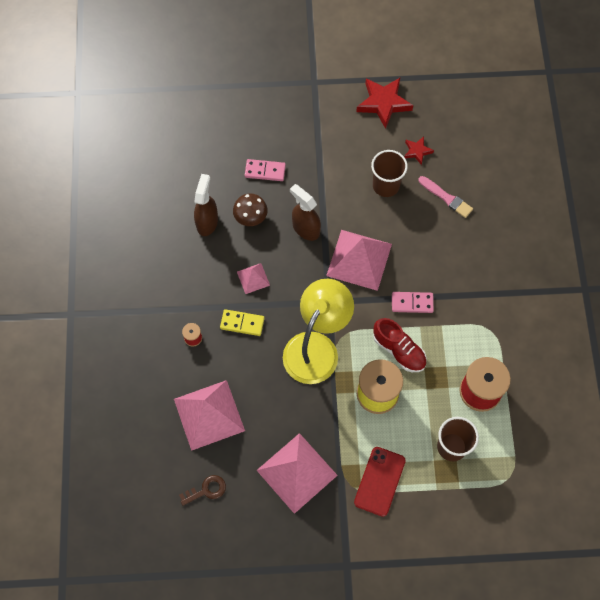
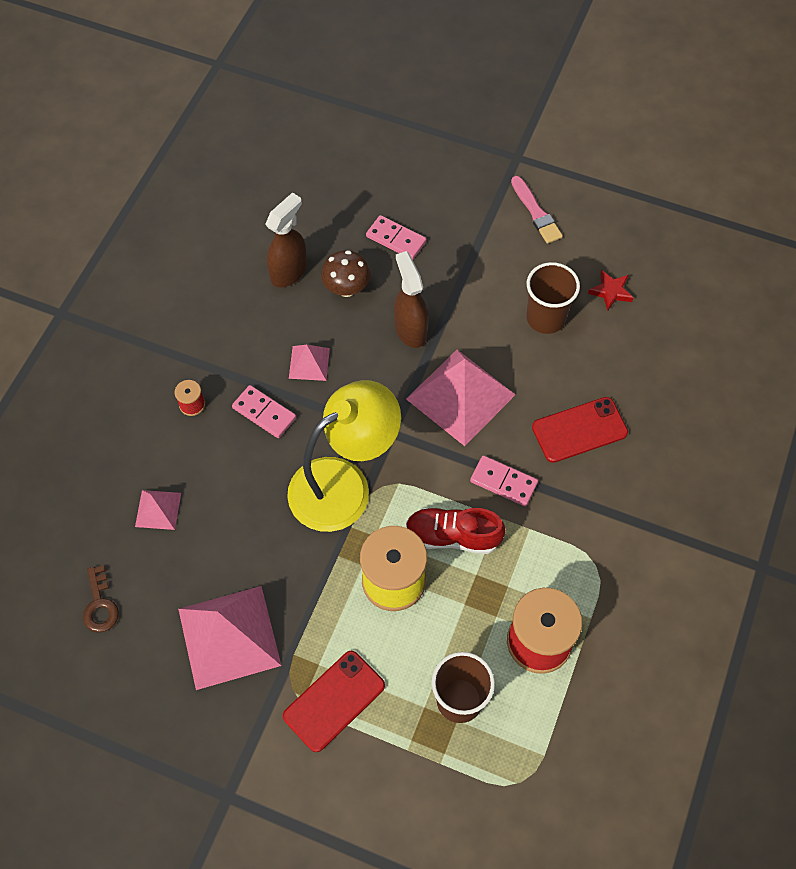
camera: 25 degrees right, 5 degrees down
(206, 490) = (100, 605): brown key -> brown key turned 75 degrees clockwise
(209, 414) = (158, 509): pink pyramid -> pink pyramid, size x0.49
(242, 323) = (264, 413): yellow domino -> pink domino
(383, 103) = (595, 216): red star -> none
(399, 350) = (453, 536): red shoe -> red shoe turned 120 degrees clockwise
(441, 250) = (579, 430): none -> red phone
(446, 198) = (621, 366): pink brush -> pink brush (536, 212)

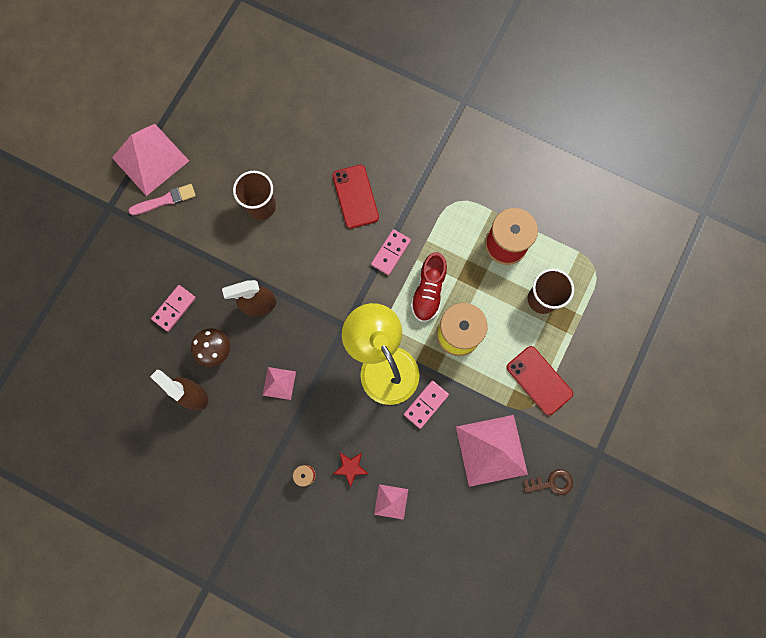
camera: 85 degrees left, 15 degrees up
(100, 605) = (462, 544): brown key -> brown key (552, 483)
(264, 413) = (318, 419): pink domino -> pink domino (426, 404)
(460, 396) = (320, 274): pink pyramid -> pink pyramid (150, 159)
(610, 292) = (244, 158): red star -> red star (350, 467)

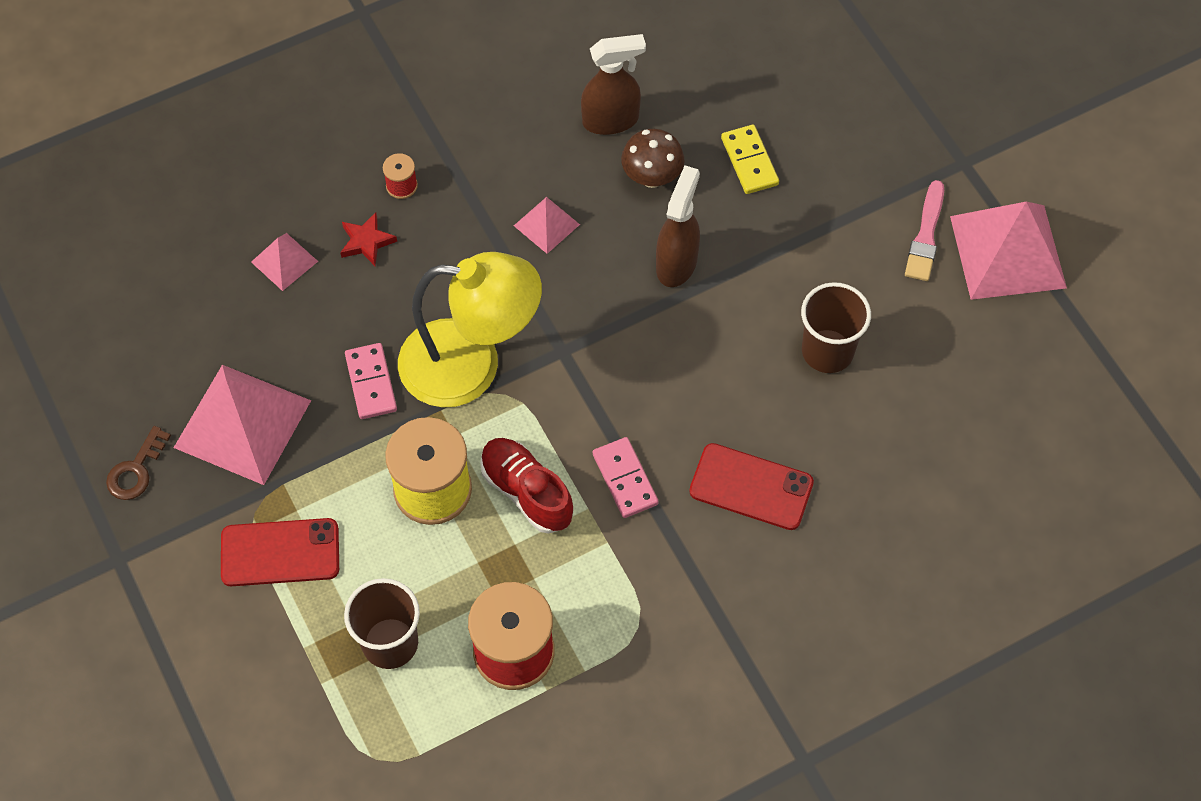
camera: 125 degrees right, 15 degrees down
(174, 308) = (749, 161): pink domino -> yellow domino

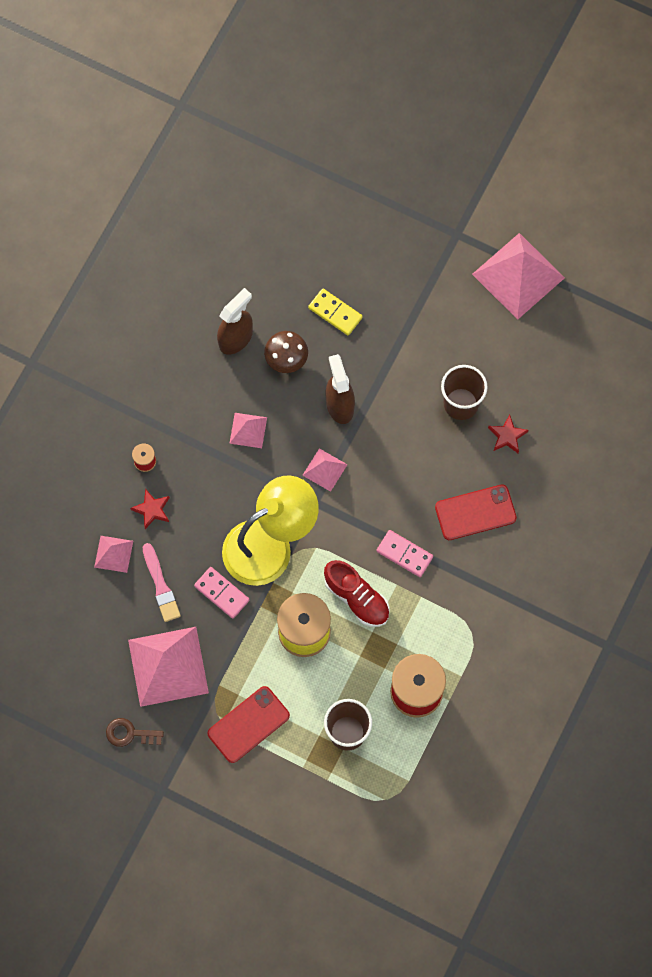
camera: 35 degrees left, 10 degrees up
(136, 470) = (130, 733): brown key -> brown key turned 105 degrees clockwise
(527, 492) = (357, 598): red shoe -> red shoe turned 150 degrees counterclockwise
(603, 323) = (325, 469): none -> pink pyramid
(858, 423) = (507, 436): none -> red star
(925, 235) = (466, 295): pink brush -> pink brush (160, 585)

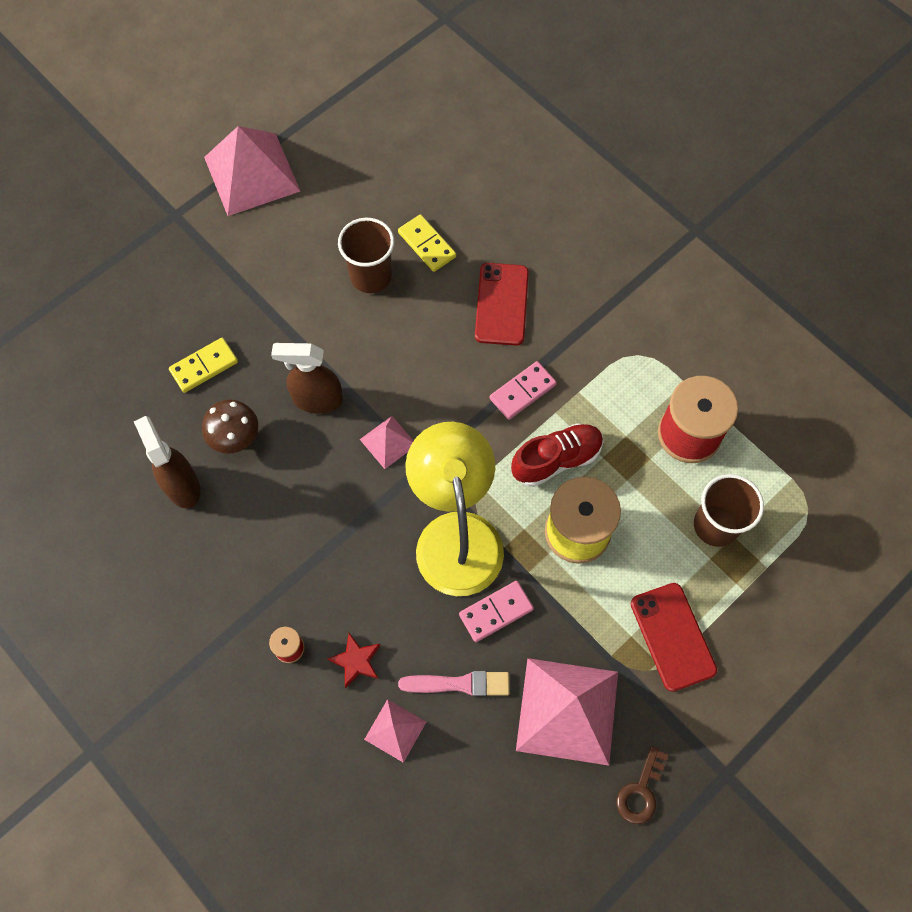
camera: 70 degrees left, 5 degrees down
(248, 430) = (303, 511): pink pyramid -> none
(507, 436) = (427, 244): red star -> yellow domino

